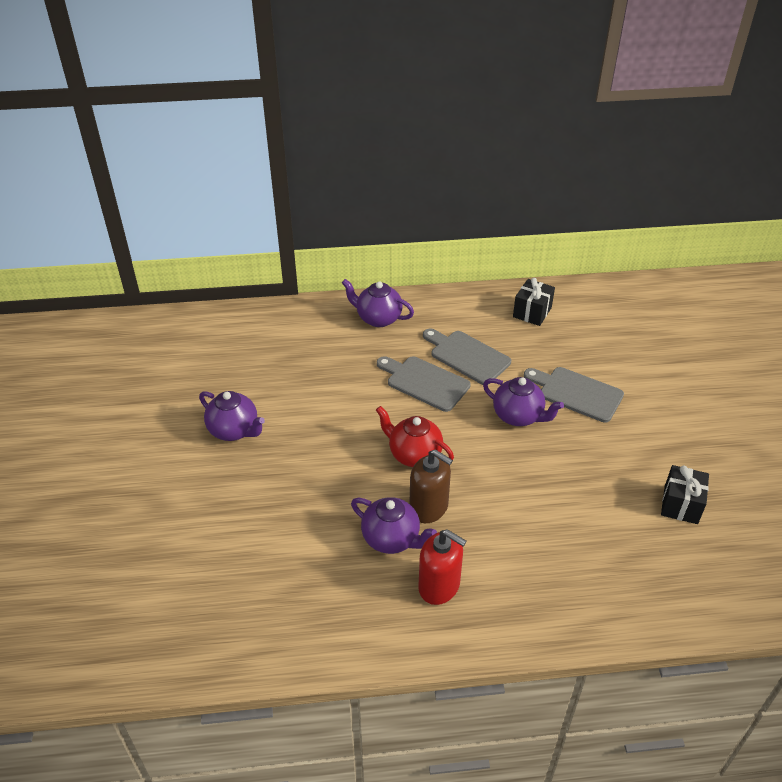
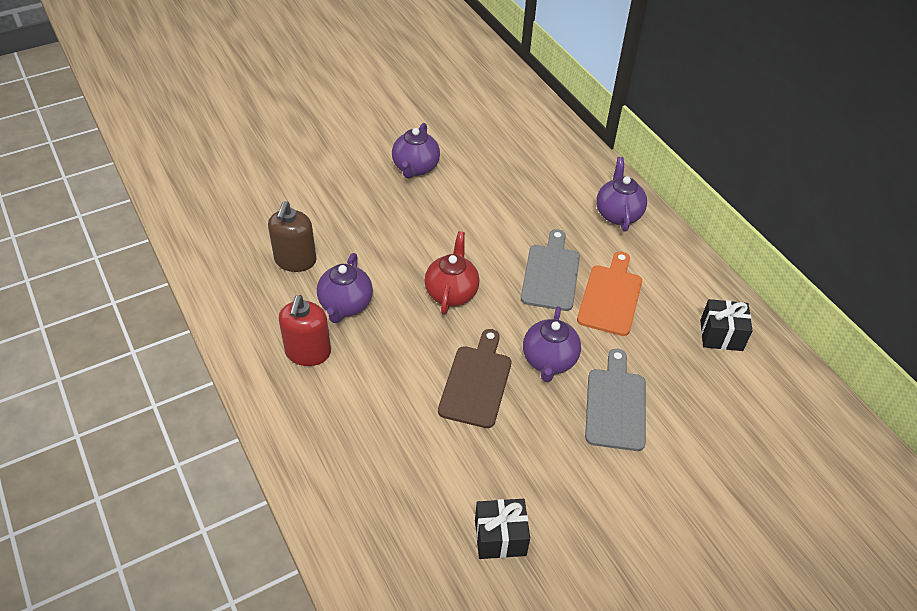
camera: 65 degrees right, 5 degrees up
(429, 507) = (393, 321): brown soap dispenser -> brown soap dispenser (295, 260)
(467, 356) = (611, 297): grey cutting board -> orange cutting board
(523, 470) = (476, 382): none -> brown cutting board

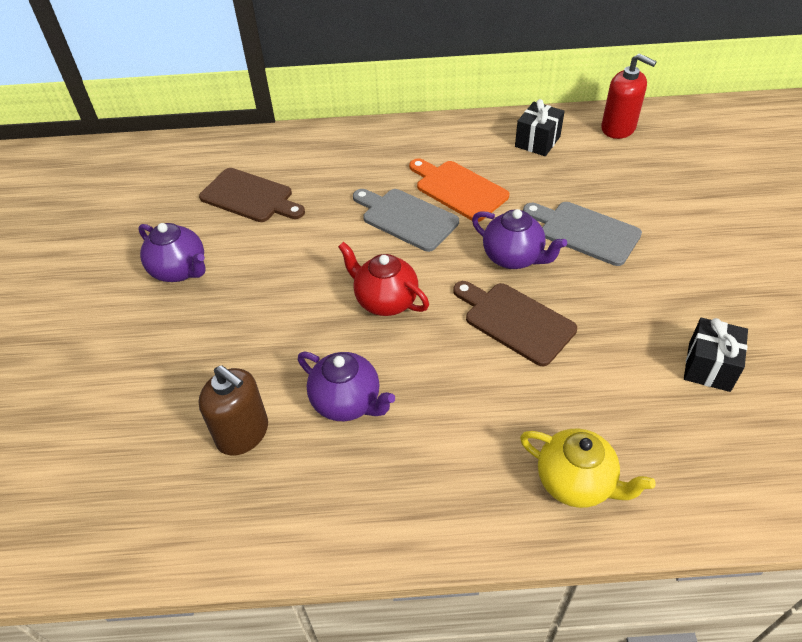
camera: 60 degrees left, 0 degrees up
(308, 352) = (399, 463): red soap dispenser -> red soap dispenser (618, 128)
(337, 464) = (576, 482): none -> yellow teapot
(512, 172) = (250, 197): none -> brown cutting board
(618, 214) = (360, 148): purple teapot -> none

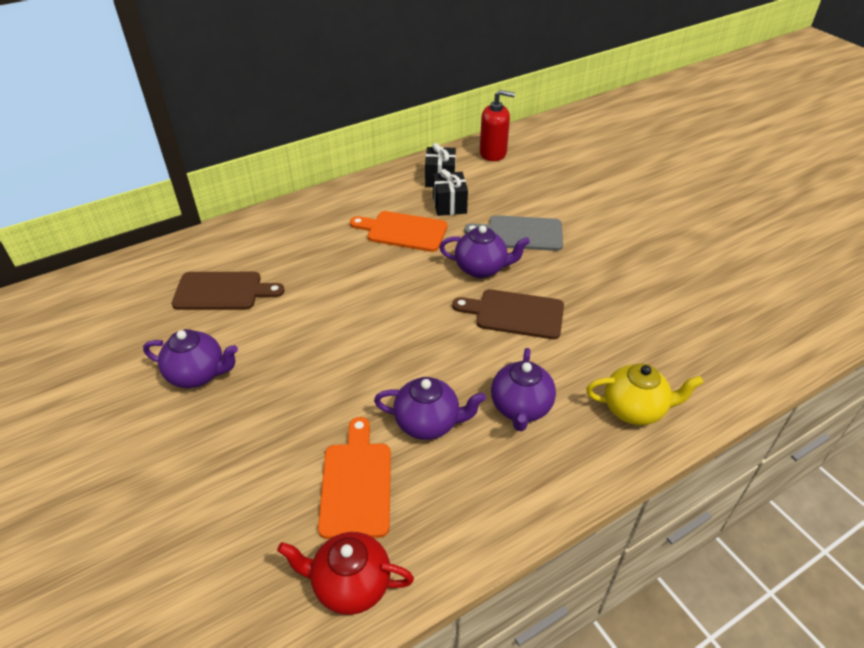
camera: 30 degrees left, 5 degrees down
(243, 433) = (356, 484): brown soap dispenser -> orange cutting board
(385, 301) = (404, 334): red teapot -> red teapot (350, 585)
(406, 218) = (376, 266): grey cutting board -> none
(450, 427) = (520, 408): none -> purple teapot
(709, 366) = (664, 297): black gift -> black gift (449, 205)

